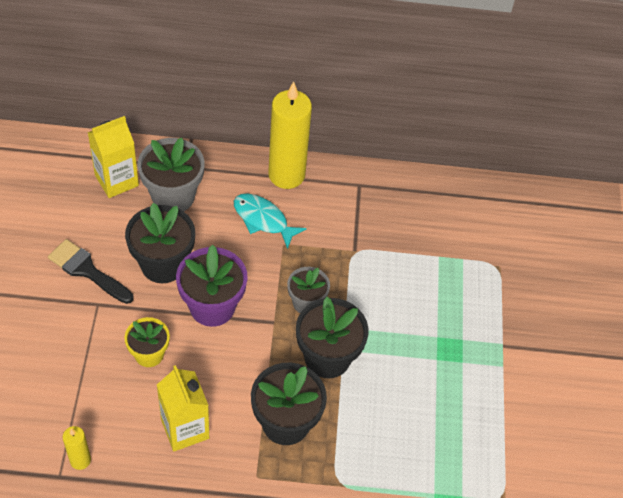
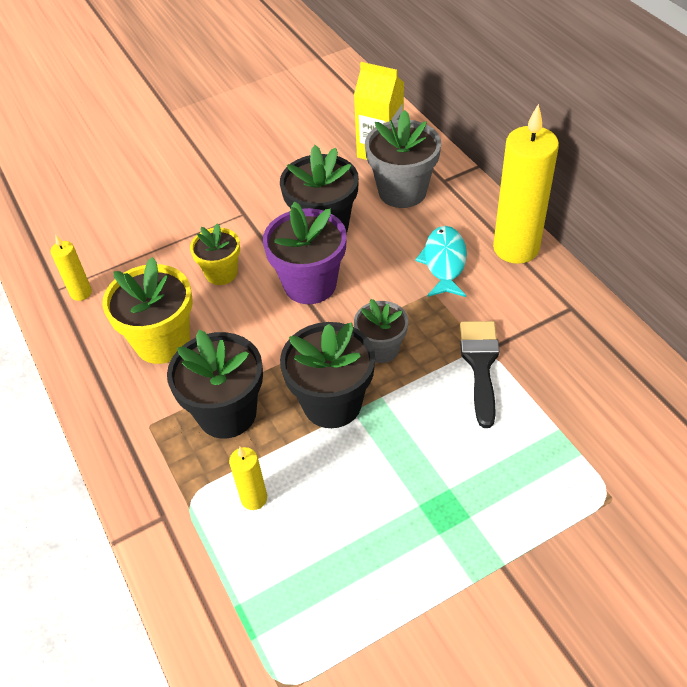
camera: 65 degrees right, 5 degrees down
(87, 271) = (271, 188): black brush -> black brush (480, 365)
(185, 429) = (162, 342): yellow carton -> yellow flower pot
(366, 444) = (254, 498): none -> yellow candle

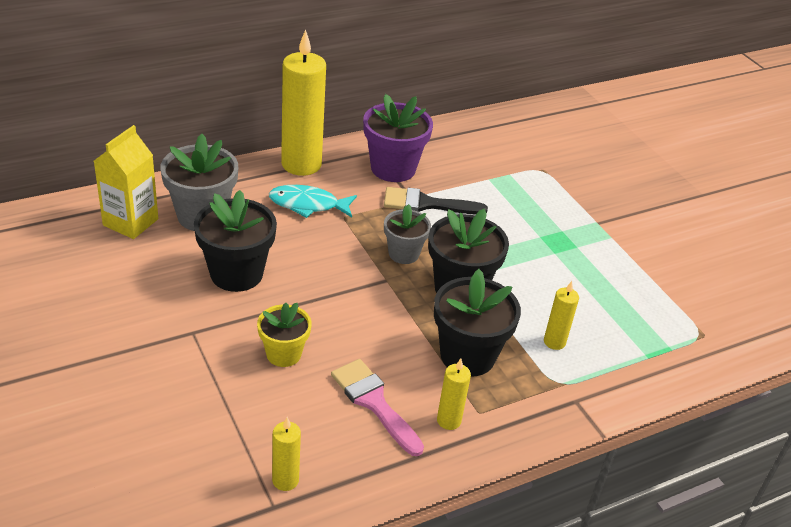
camera: 95 degrees left, 10 degrees down
(139, 400) = (449, 420): none -> yellow candle
(162, 342) = (374, 403): yellow flower pot -> pink brush
(310, 284) = (316, 290): purple flower pot -> purple flower pot (393, 168)

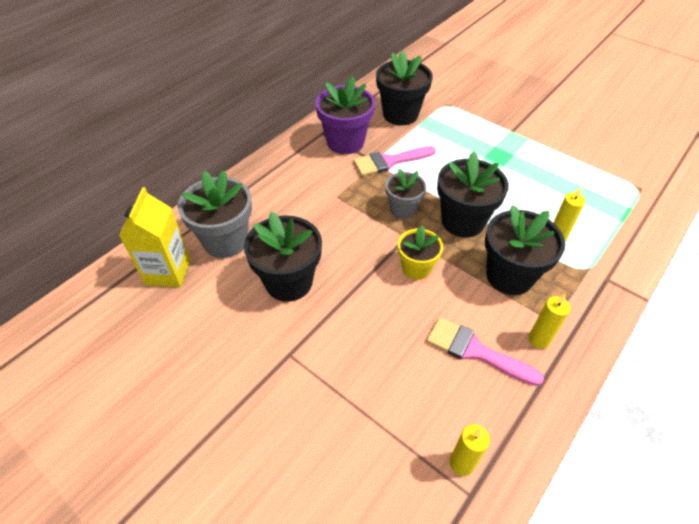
camera: 20 degrees left, 10 degrees up
(283, 354) = (376, 339): yellow flower pot -> yellow flower pot (416, 268)
(301, 164) = (275, 164): yellow candle -> none
(308, 205) = (303, 197): turquoise fish -> none
(426, 204) = (389, 161): black brush -> pink brush
(478, 162) = (400, 114): none -> black flower pot

